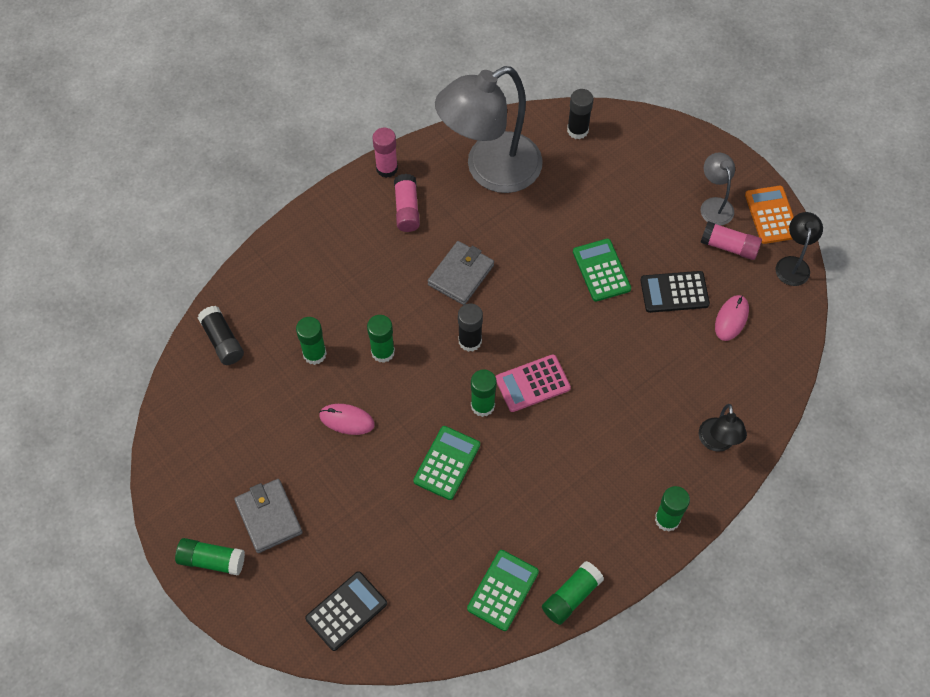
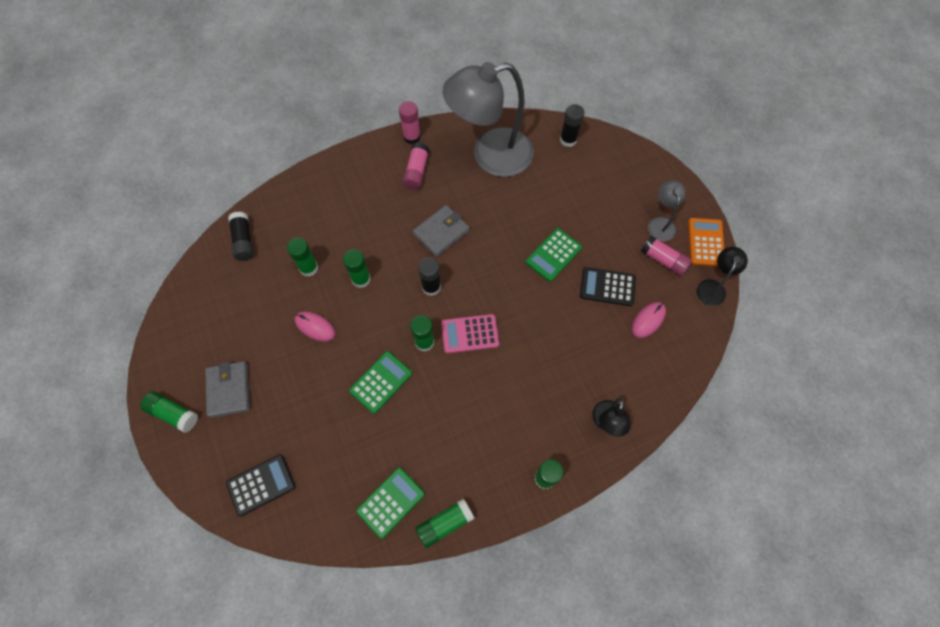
camera: 15 degrees right, 5 degrees up
(601, 270) = (553, 255): green calculator -> green calculator turned 135 degrees counterclockwise

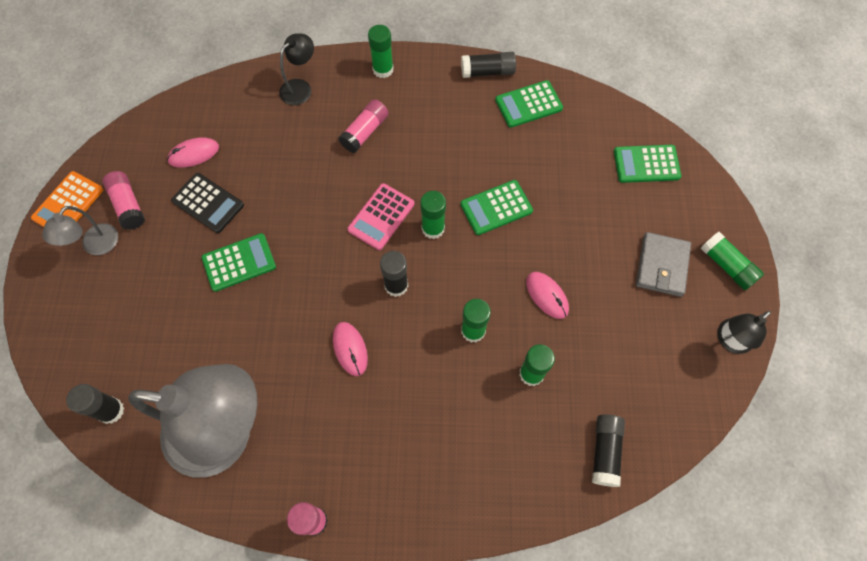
camera: 155 degrees left, 0 degrees up
(261, 485) = (646, 164): black calculator -> green calculator
(416, 171) = (336, 456): pink glue stick -> pink glue stick (365, 132)
(441, 232) = (350, 349): grey wallet -> pink mouse
(445, 523) = (487, 72): green glue stick -> black glue stick
(470, 334) = (381, 217): pink calculator -> pink calculator turned 105 degrees clockwise
(712, 287) = (104, 157): black lamp -> black lamp (729, 341)

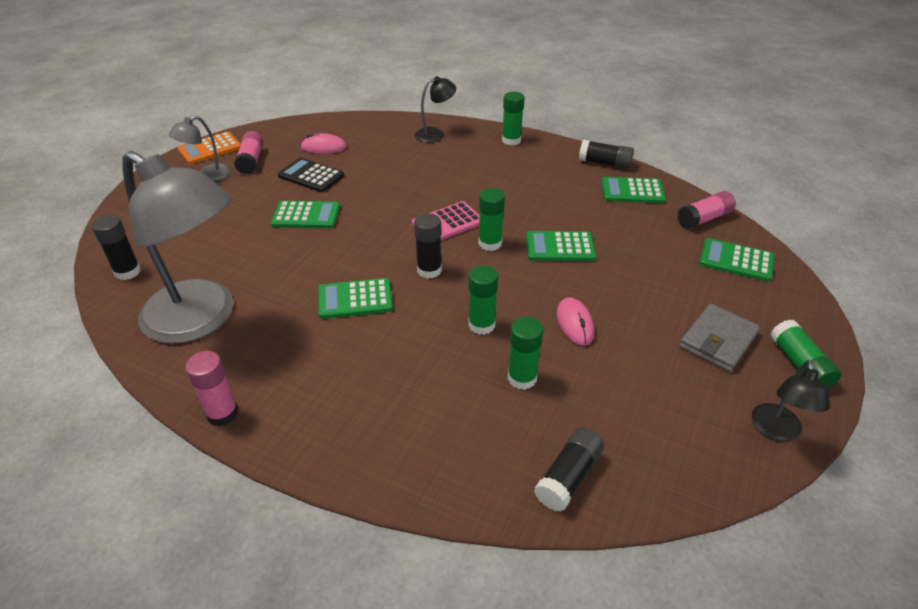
camera: 25 degrees right, 25 degrees down
(208, 203) = (311, 176): black calculator -> black calculator turned 150 degrees clockwise
(350, 349) = (355, 299): pink mouse -> green calculator
(365, 132) = (470, 170): pink glue stick -> pink glue stick (703, 219)
(729, 341) = (776, 431): black lamp -> black lamp turned 60 degrees counterclockwise

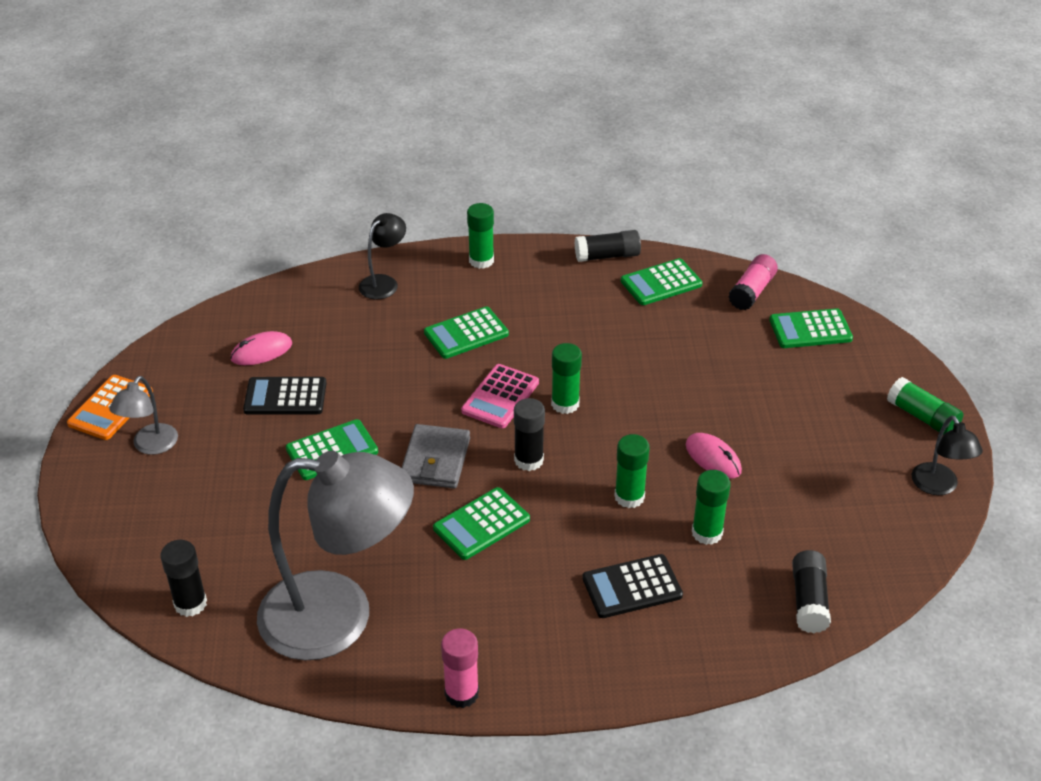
camera: 30 degrees left, 0 degrees up
(251, 161) = (186, 405): pink glue stick -> none
(423, 393) = (632, 587): none -> black calculator
(560, 247) = (638, 380): green calculator -> green calculator (466, 333)
(718, 340) = (845, 422): grey wallet -> grey wallet (435, 460)

